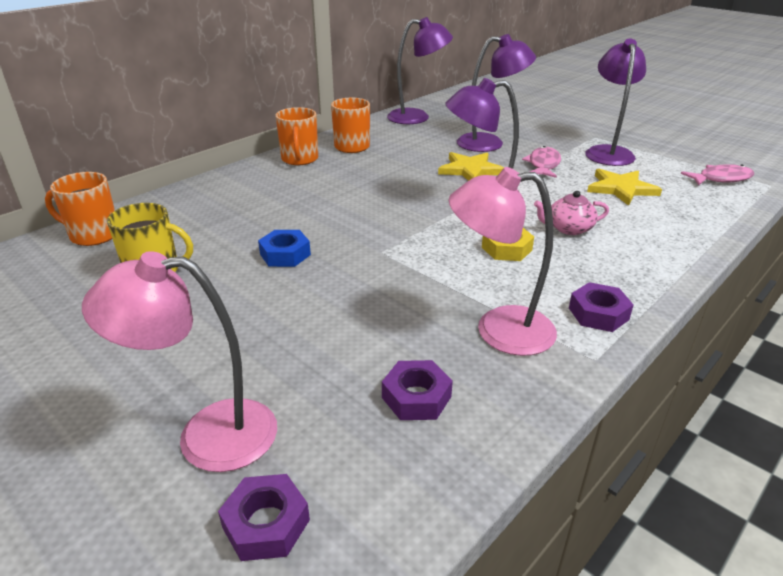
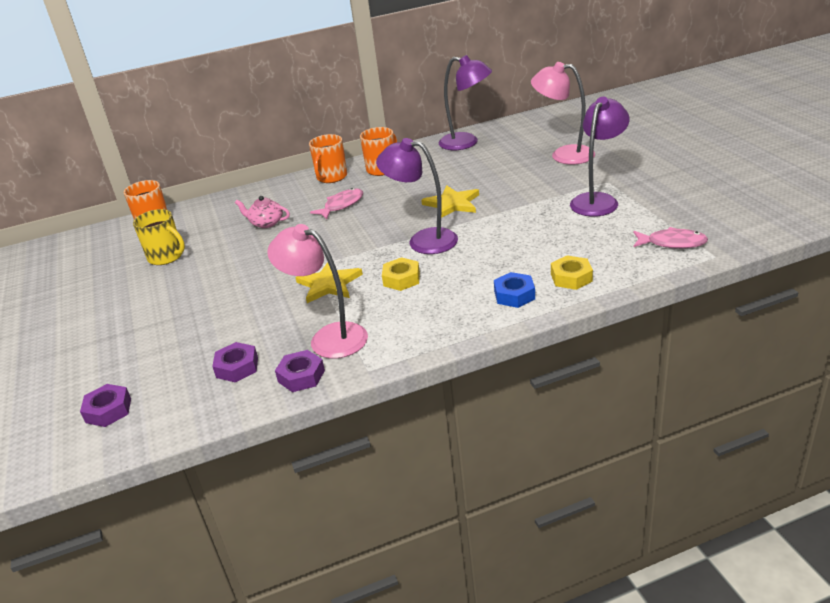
camera: 30 degrees right, 0 degrees up
(207, 435) = (117, 361): pink lamp -> pink lamp (563, 155)
(285, 254) = (250, 257): blue nut -> blue nut (514, 295)
(490, 143) = (499, 178): purple lamp -> none
(543, 165) = (521, 206): pink fish -> pink fish (341, 205)
(568, 228) = (469, 270): pink teapot -> pink teapot (266, 223)
(598, 313) = (408, 340): purple nut -> purple nut (301, 376)
(621, 189) = (561, 240): yellow star -> yellow star (329, 284)
(677, 220) = (571, 277): none -> yellow nut

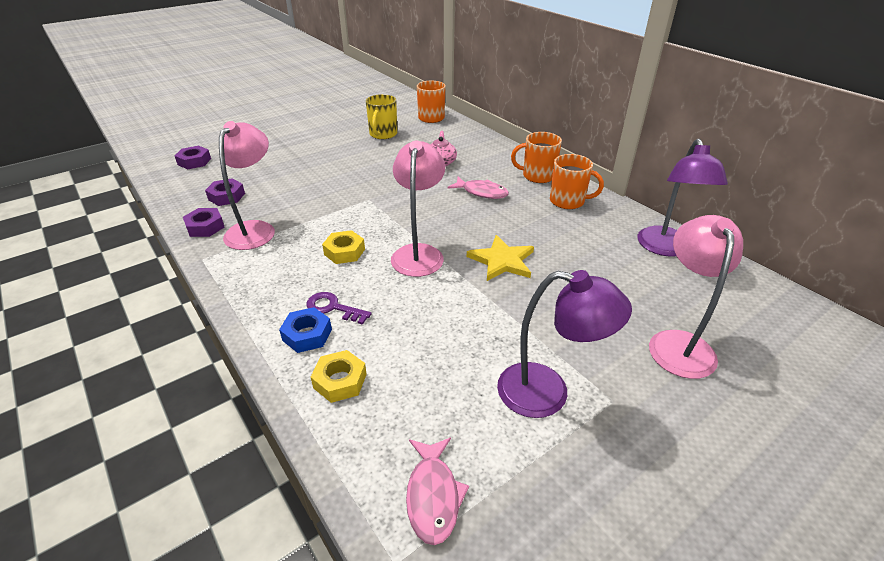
camera: 70 degrees right, 5 degrees up
(329, 284) = (338, 213): yellow star -> none
(423, 240) = (419, 253): purple lamp -> pink lamp
(483, 283) = (333, 308): none -> purple key

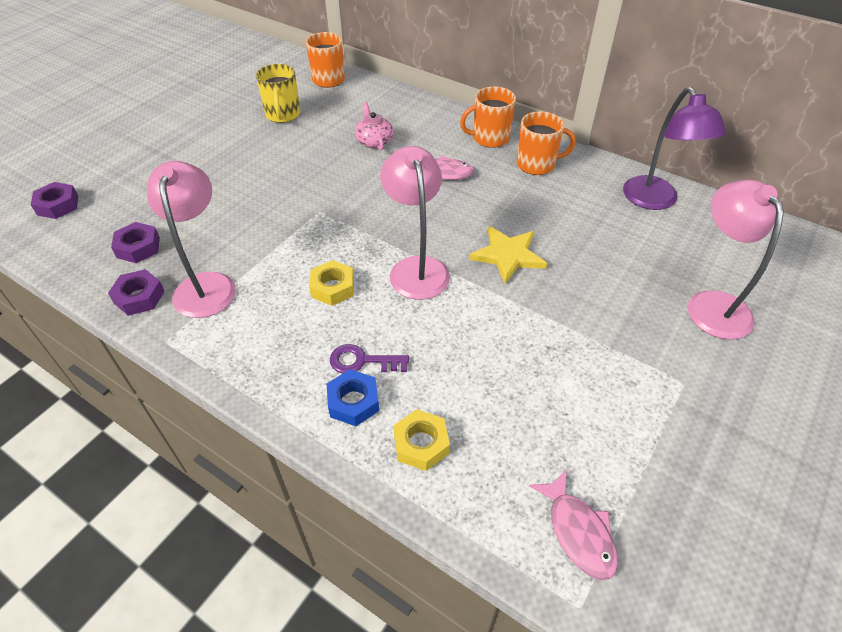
camera: 20 degrees left, 10 degrees up
(548, 393) = (625, 393): purple lamp -> none

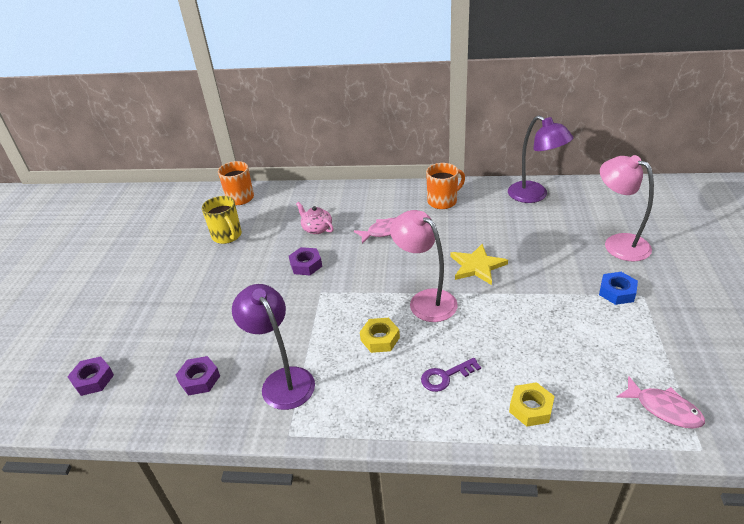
camera: 25 degrees left, 10 degrees down
(139, 297) = (236, 414): purple nut -> purple nut (306, 265)
(206, 284) = (283, 380): pink lamp -> purple lamp
(353, 402) = (464, 405): blue nut -> blue nut (617, 292)
(489, 138) = (396, 196): orange mug -> none

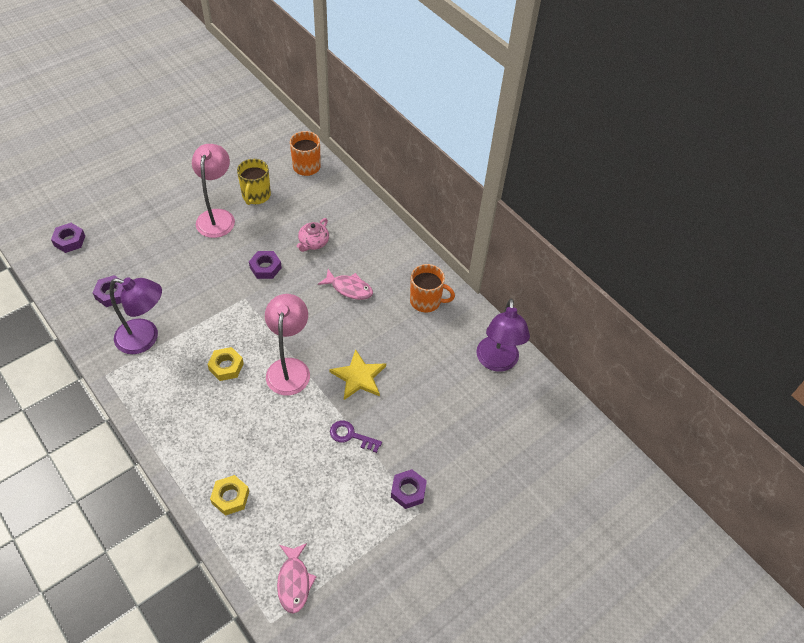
camera: 40 degrees right, 15 degrees up
(283, 380) = (145, 338): purple lamp -> purple lamp turned 90 degrees clockwise
(317, 228) = (313, 243): pink teapot -> pink teapot turned 150 degrees counterclockwise
(445, 376) = (221, 429): purple key -> purple key (351, 436)
(617, 292) = (408, 491): blue nut -> purple nut
(618, 243) = (480, 461): pink lamp -> pink lamp (217, 217)

